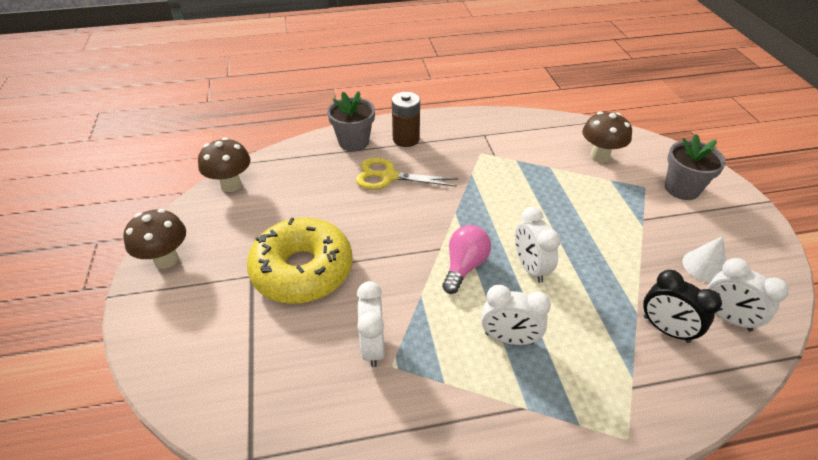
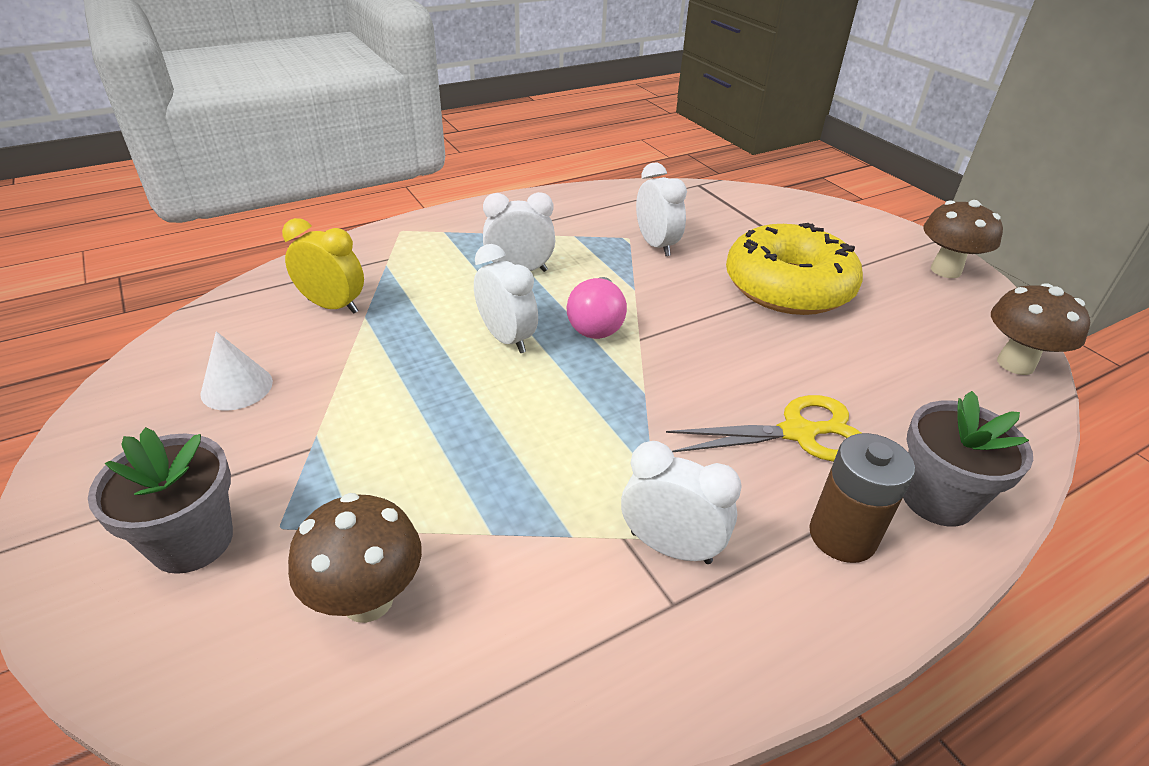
camera: 160 degrees right, 5 degrees down
(666, 329) = (333, 306): black clock -> yellow clock
(727, 318) = (243, 330): white clock -> white clock (670, 547)

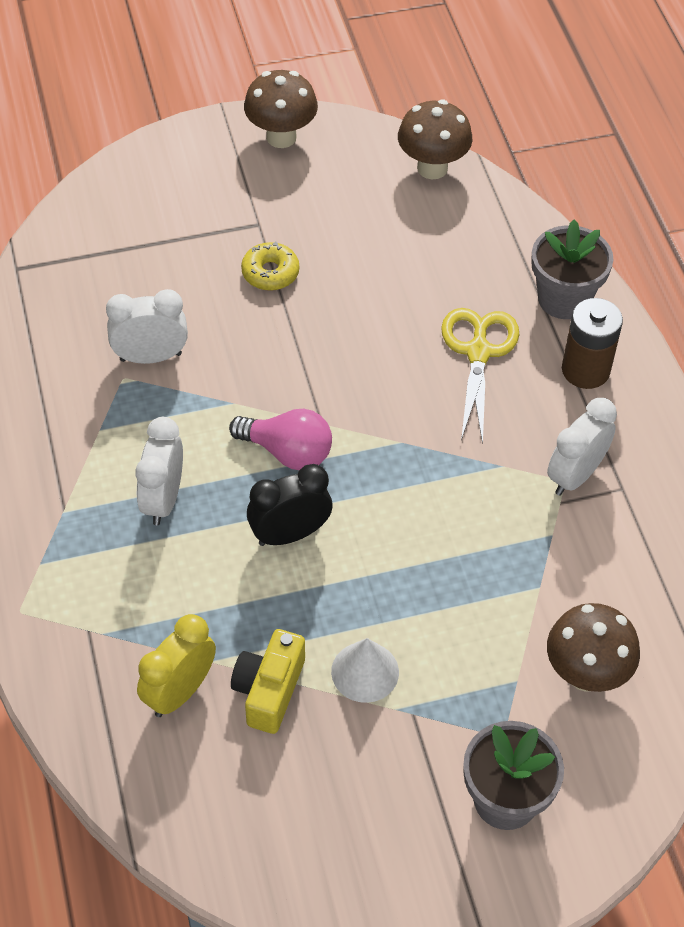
camera: 75 degrees left, 15 degrees up
(237, 387) = (306, 781): white cone -> white cone (365, 671)
(336, 351) = (269, 690): none -> yellow camera
(506, 338) = (290, 534): white clock -> black clock
(788, 287) = (270, 273): yellow donut -> yellow donut, size x0.42

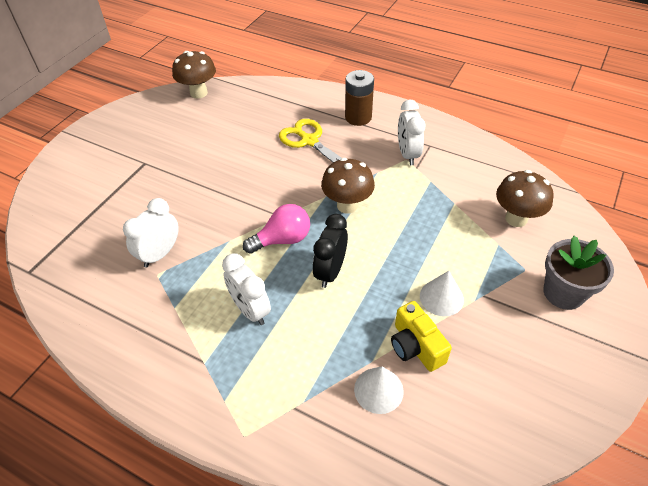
camera: 45 degrees left, 5 degrees down
(179, 692) = (378, 390): yellow clock -> white cone
(270, 273) = (176, 177): yellow donut -> none
(281, 137) = (111, 124): brown mushroom -> brown mushroom (347, 205)
(564, 299) = (315, 100): grey flower pot -> none

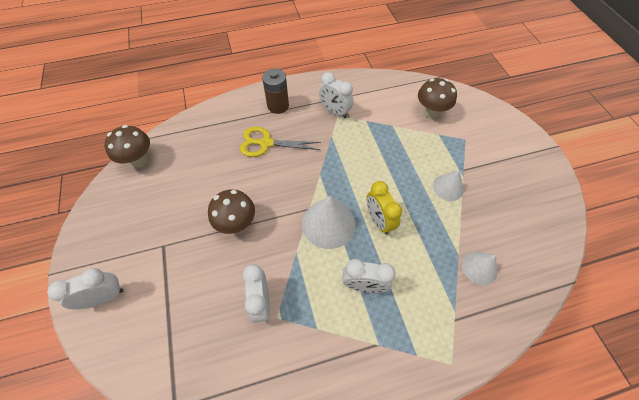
camera: 45 degrees left, 10 degrees up
(73, 169) = (105, 297): none -> white clock
(282, 239) = (328, 223): pink light bulb -> white cone
(330, 271) = (379, 221): black clock -> yellow clock
(347, 205) = (339, 170): brown mushroom -> brown mushroom (237, 224)
(415, 346) = (467, 226): yellow camera -> none
(563, 293) = (492, 139): grey flower pot -> none

